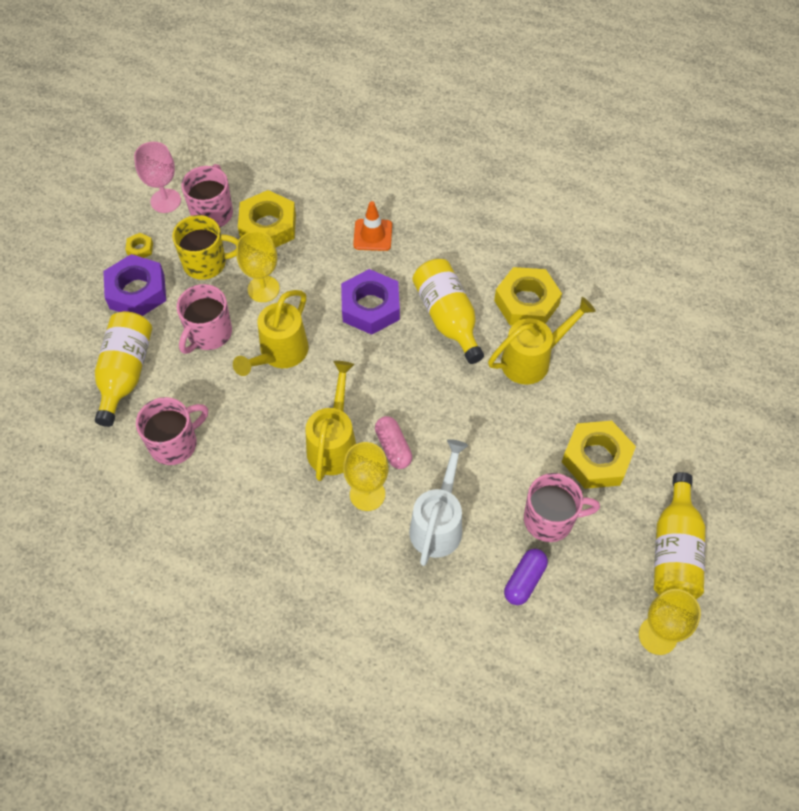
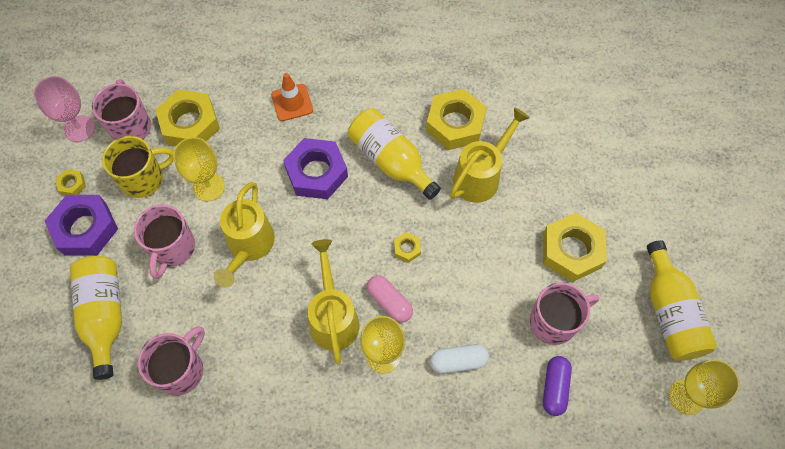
camera: 20 degrees left, 5 degrees up
(430, 404) = (407, 249): none -> yellow nut
(438, 524) = (458, 361): white watering can -> white capsule

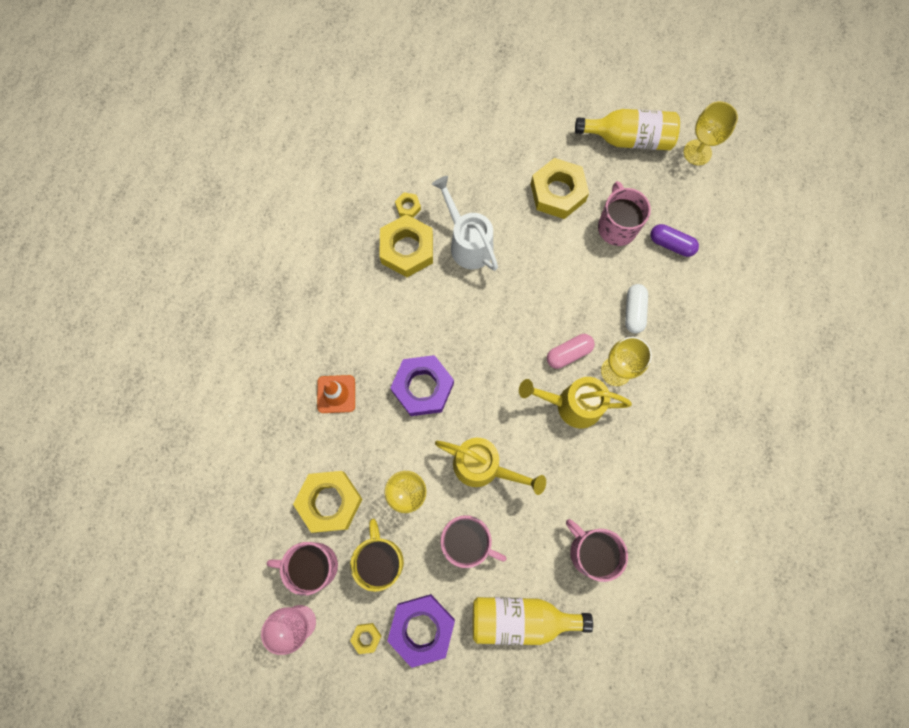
camera: 75 degrees left, 10 degrees up
(391, 161) = (429, 316): yellow bottle -> none
(407, 249) = (522, 325): yellow nut -> yellow nut (408, 207)
(481, 176) = (468, 243): yellow watering can -> white watering can

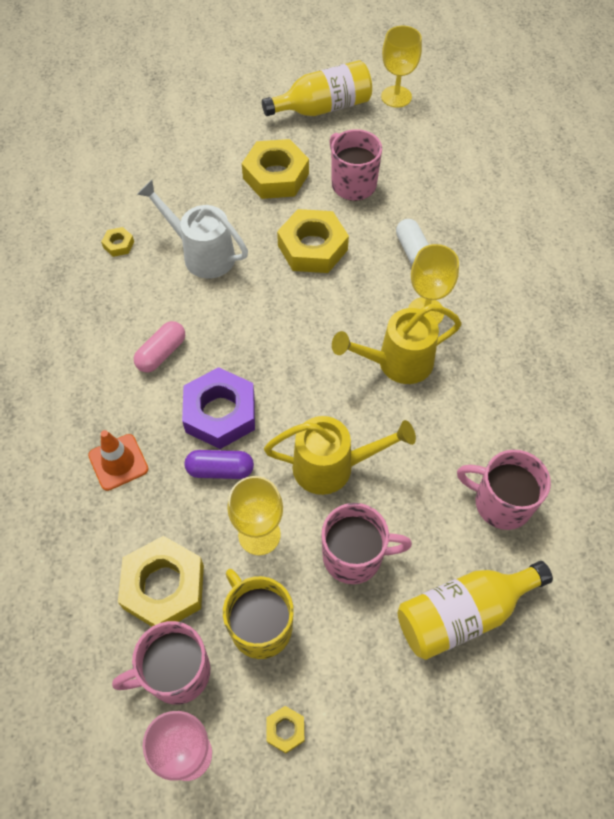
camera: 25 degrees left, 15 degrees down
(407, 249) = (136, 284): yellow nut -> yellow nut (312, 247)
(422, 628) = (350, 684): purple nut -> none
(568, 353) = (366, 315): pink capsule -> pink capsule (161, 353)
(671, 244) = (416, 180): purple capsule -> purple capsule (220, 470)

